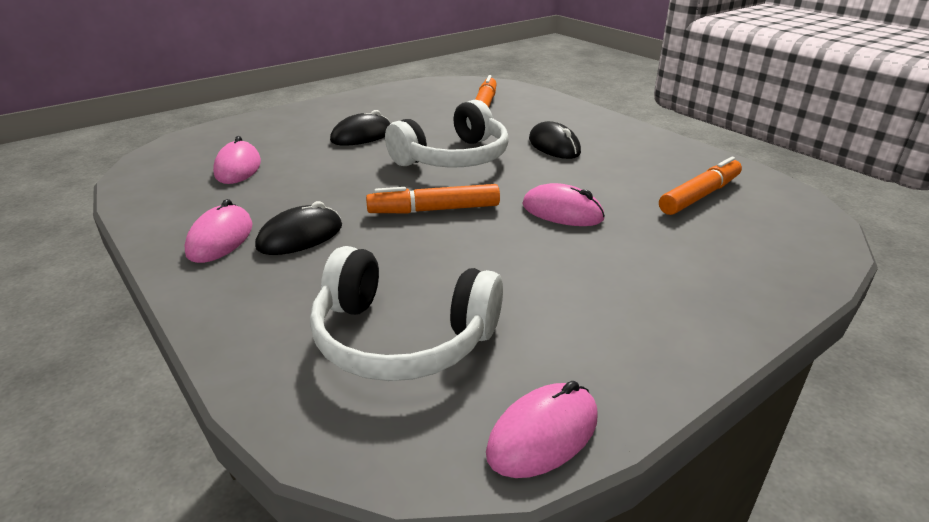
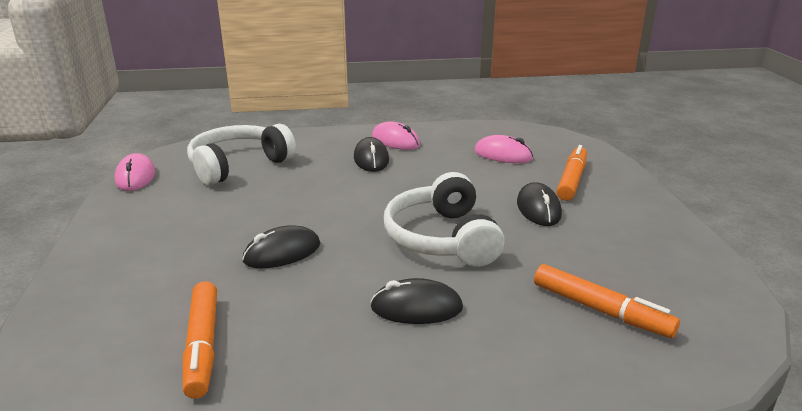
camera: 120 degrees right, 5 degrees down
(434, 210) = (353, 204): orange marker -> orange marker (571, 180)
(562, 212) = (282, 253): pink mouse -> black mouse

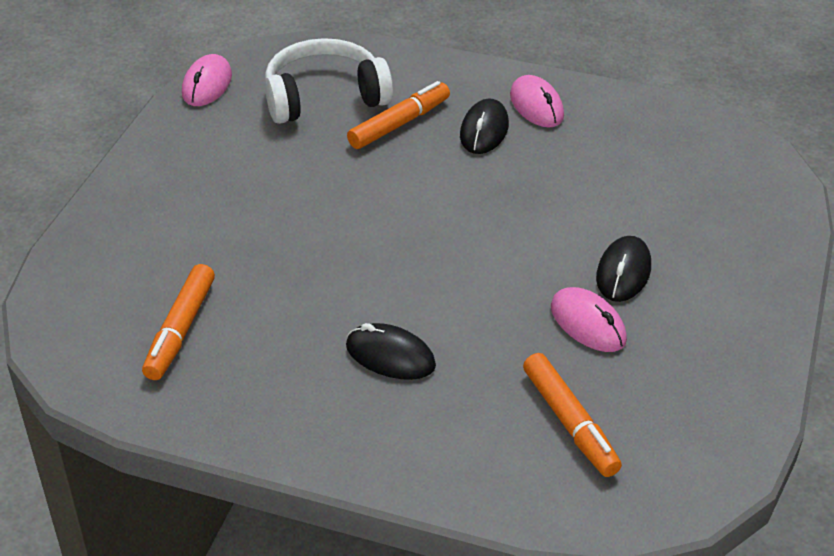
camera: 25 degrees right, 15 degrees up
(282, 253) = (303, 245): black mouse -> none
(441, 238) = (478, 279): white headphones -> none
(503, 155) = (656, 171): pink mouse -> pink mouse (588, 324)
(571, 180) = (707, 240): orange marker -> orange marker (399, 124)

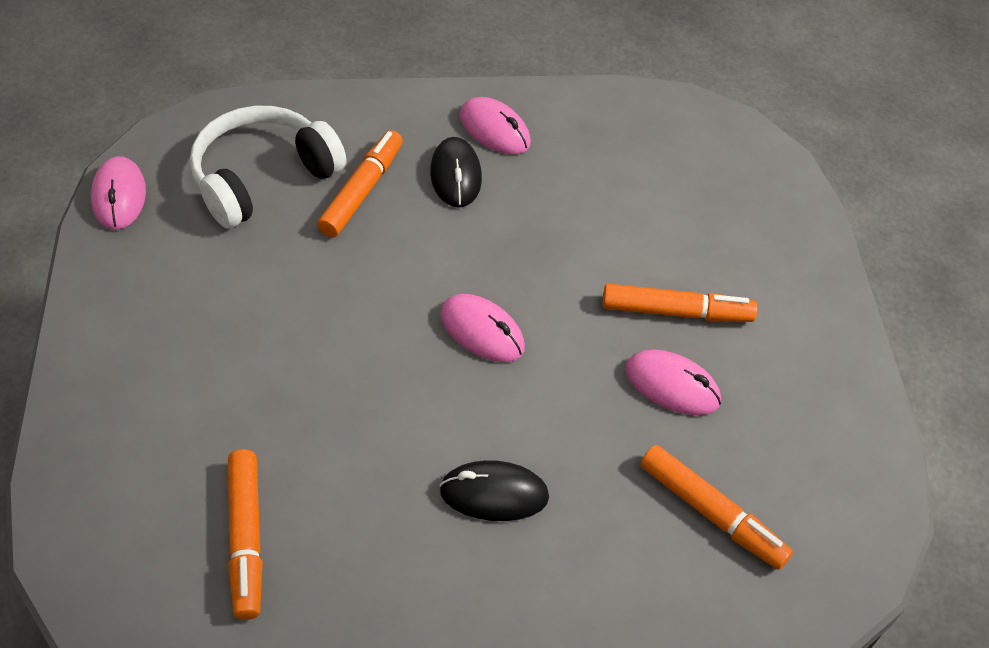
camera: 25 degrees left, 10 degrees up
(444, 243) = (482, 331): none -> pink mouse
(623, 273) = (676, 312): black mouse -> orange marker

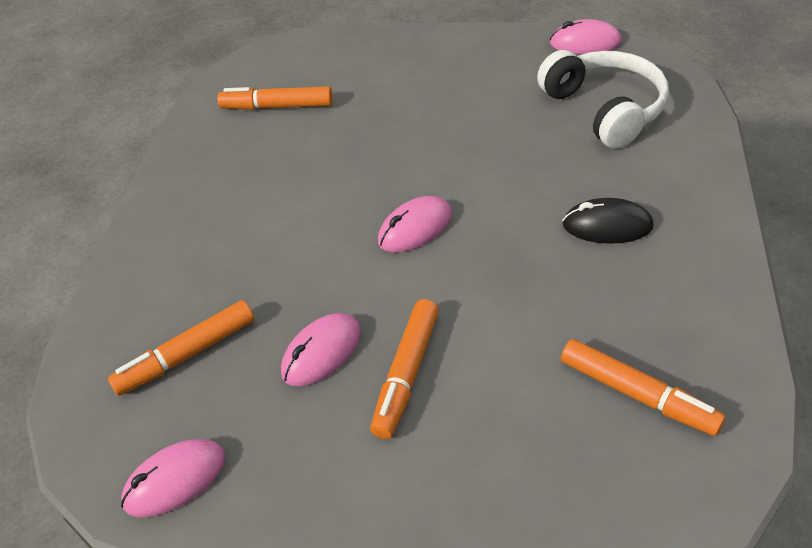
camera: 110 degrees right, 5 degrees down
(362, 191) = (588, 164): orange marker -> orange marker (637, 394)
(494, 130) = (676, 260): pink mouse -> pink mouse (175, 480)
(494, 494) = (261, 222): black mouse -> none

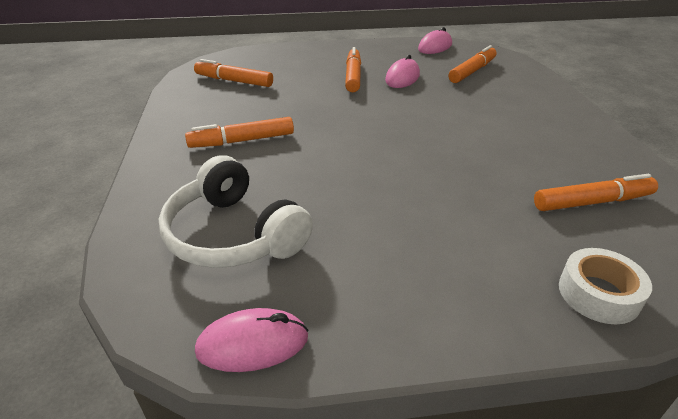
camera: 160 degrees right, 10 degrees down
(349, 48) = (598, 294): none -> white tape
(415, 228) = (383, 127): pink mouse -> none
(607, 226) = (242, 141): black mouse -> orange marker

